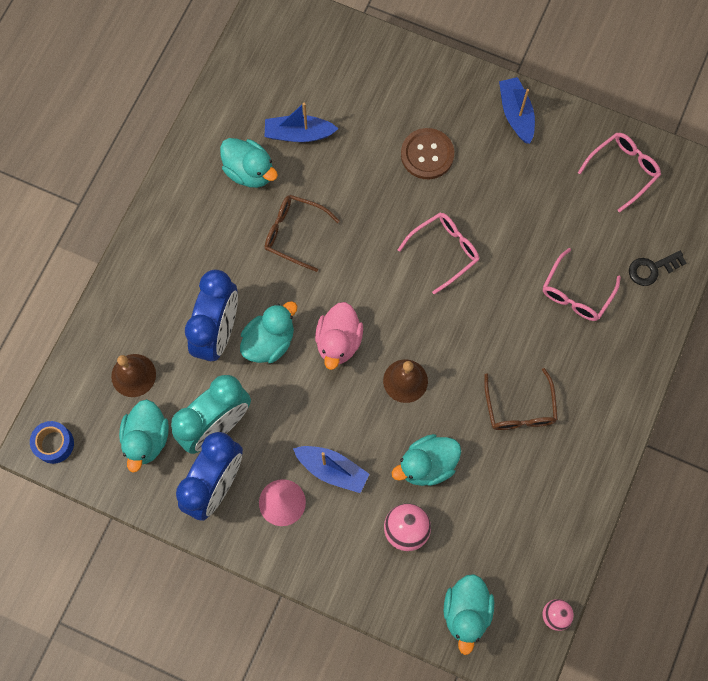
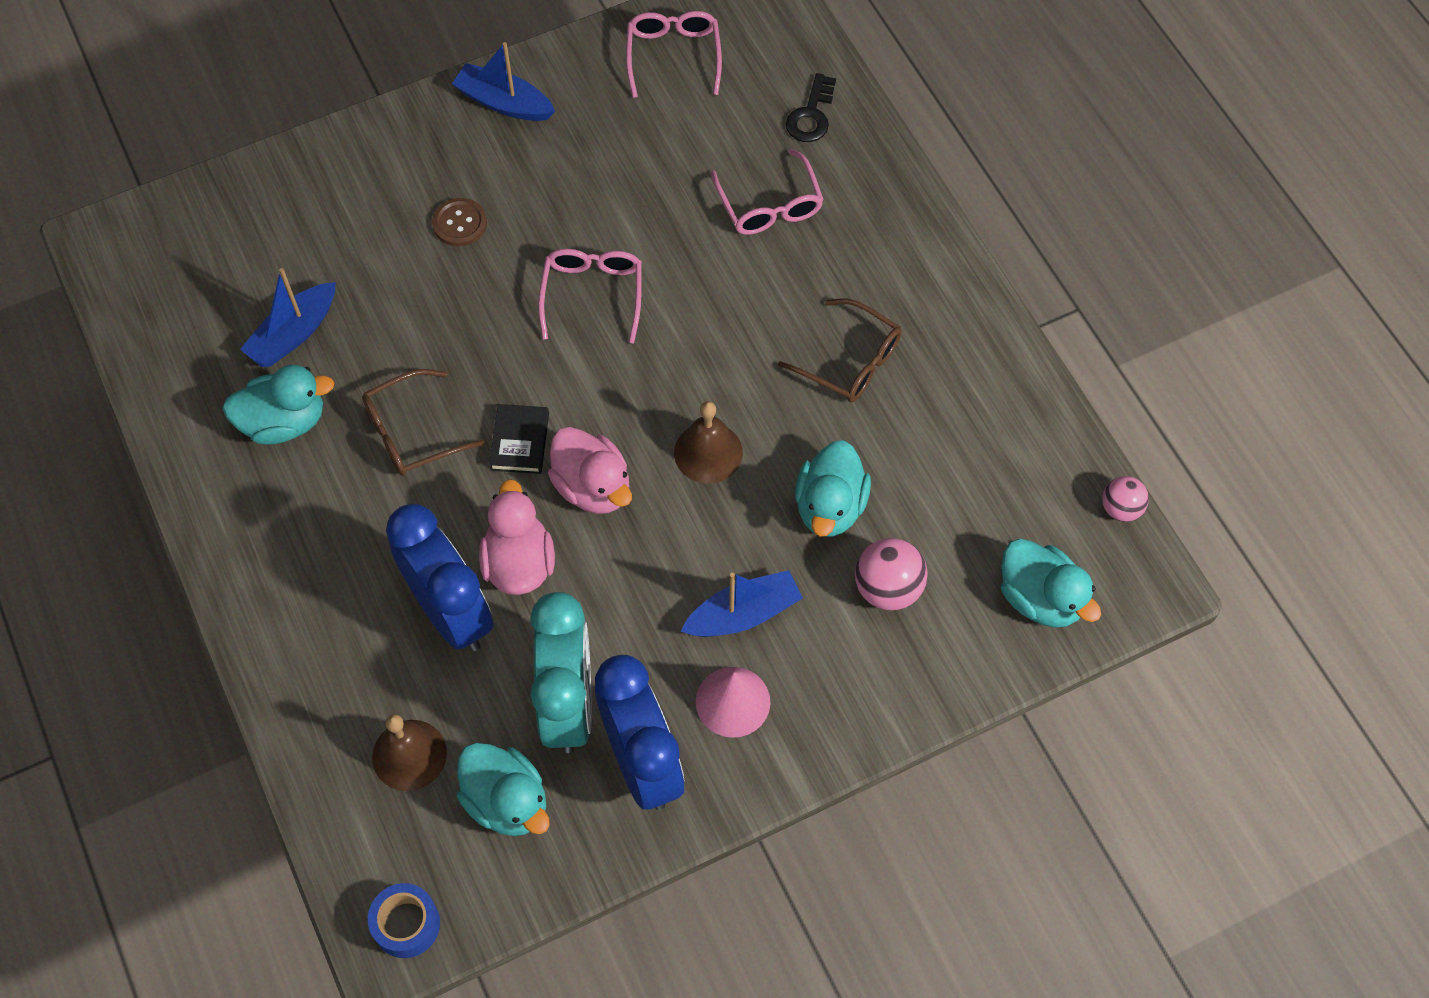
camera: 50 degrees left, 10 degrees down
(269, 341) = (519, 563): turquoise duck -> pink duck
(333, 287) = (520, 441): none -> black book
(427, 154) = (460, 223): brown button -> brown button, size x0.66

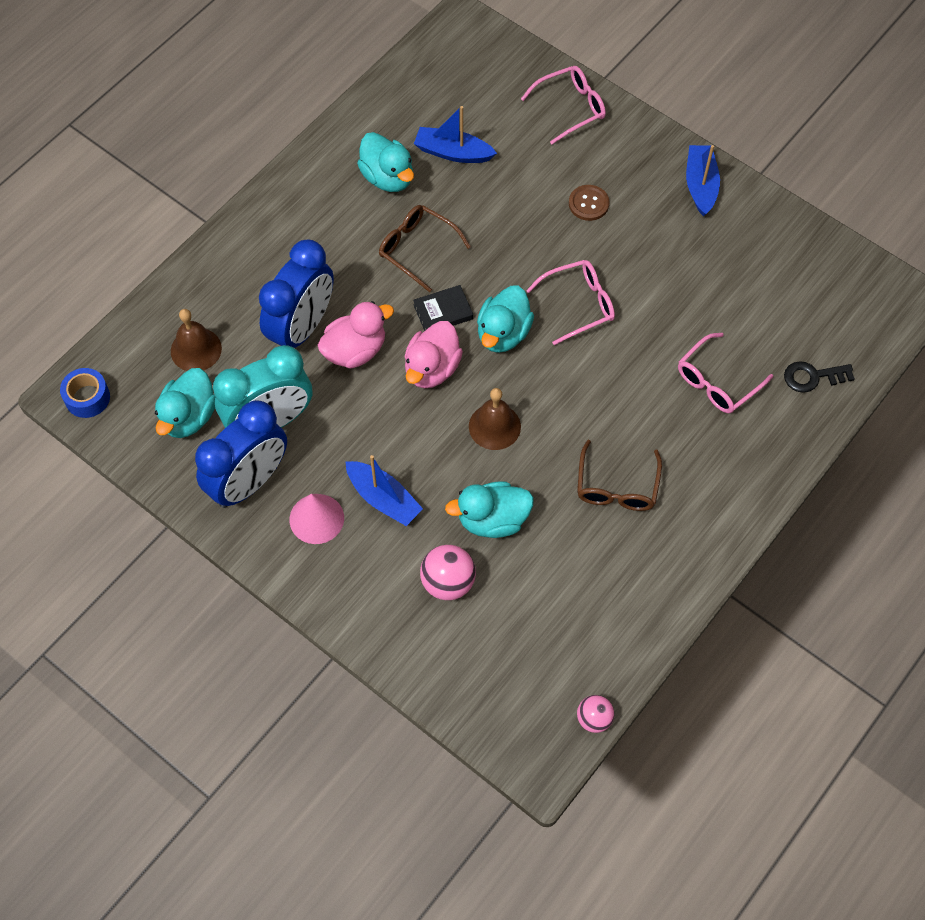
camera: 65 degrees right, 0 degrees up
(673, 56) = (807, 268): pink glasses -> pink glasses (570, 108)
(1040, 598) = (490, 688): turquoise duck -> turquoise duck (503, 333)

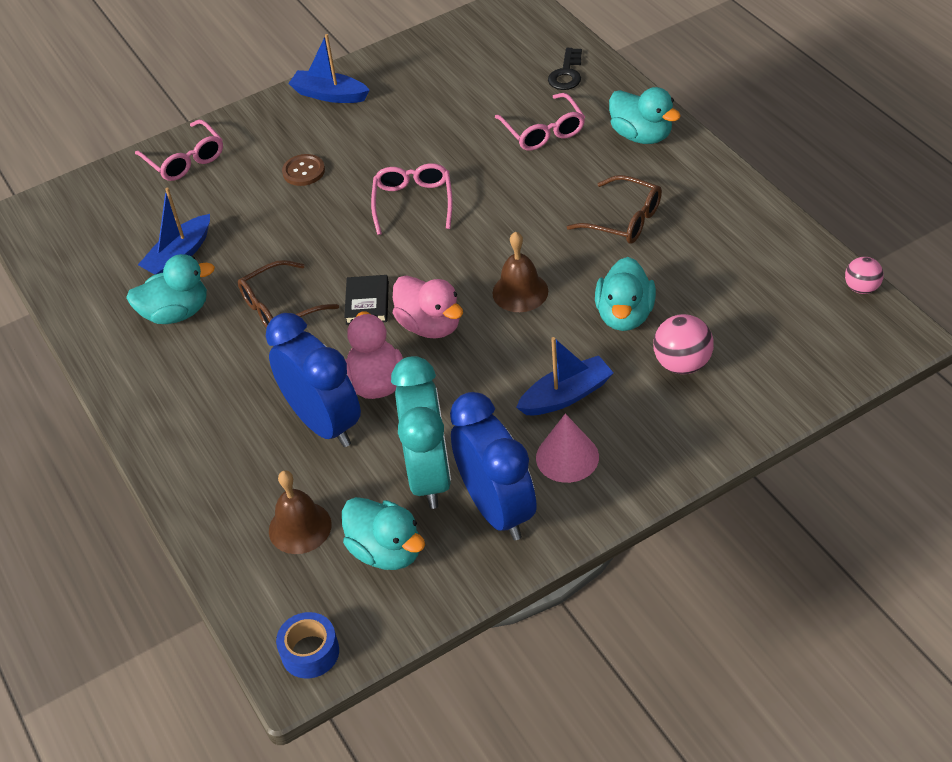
camera: 65 degrees left, 15 degrees down
(503, 333) = (417, 263): turquoise duck -> turquoise duck (642, 135)
(570, 108) = (185, 160): pink glasses -> pink glasses turned 150 degrees clockwise

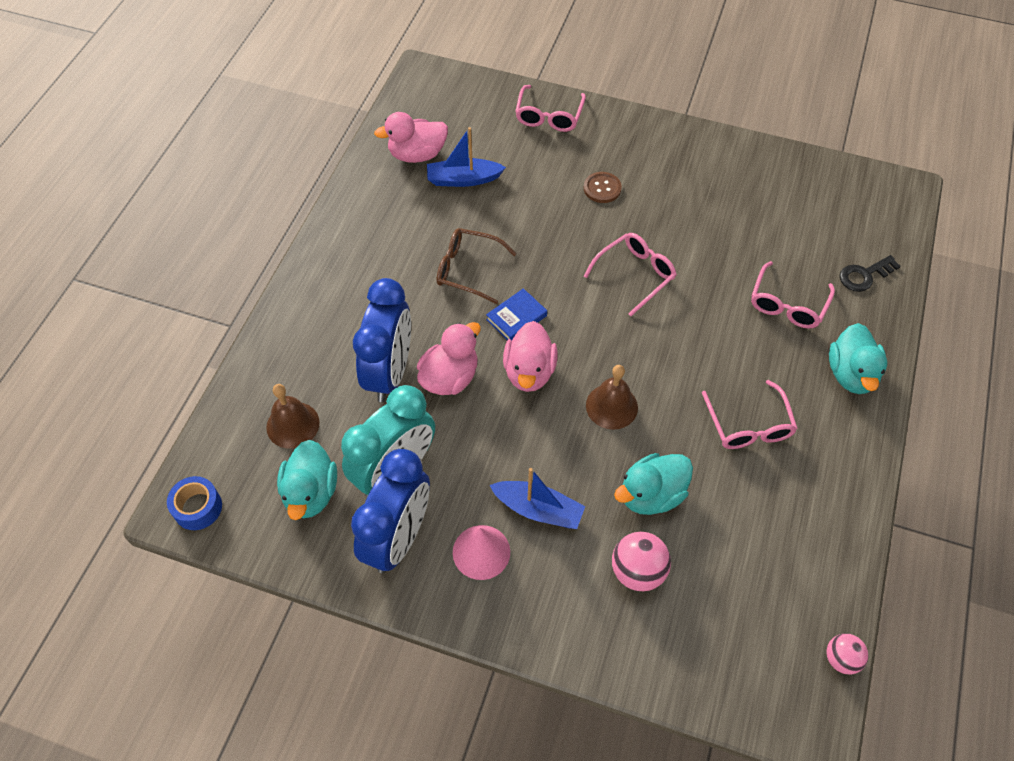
camera: 45 degrees right, 10 degrees up
(110, 272) = (417, 154): none -> pink duck
(176, 313) = (413, 216): turquoise duck -> none
(329, 95) = (689, 147): blue boat -> none
(367, 303) = (516, 317): black book -> blue book
(624, 220) = (749, 425): brown glasses -> pink glasses

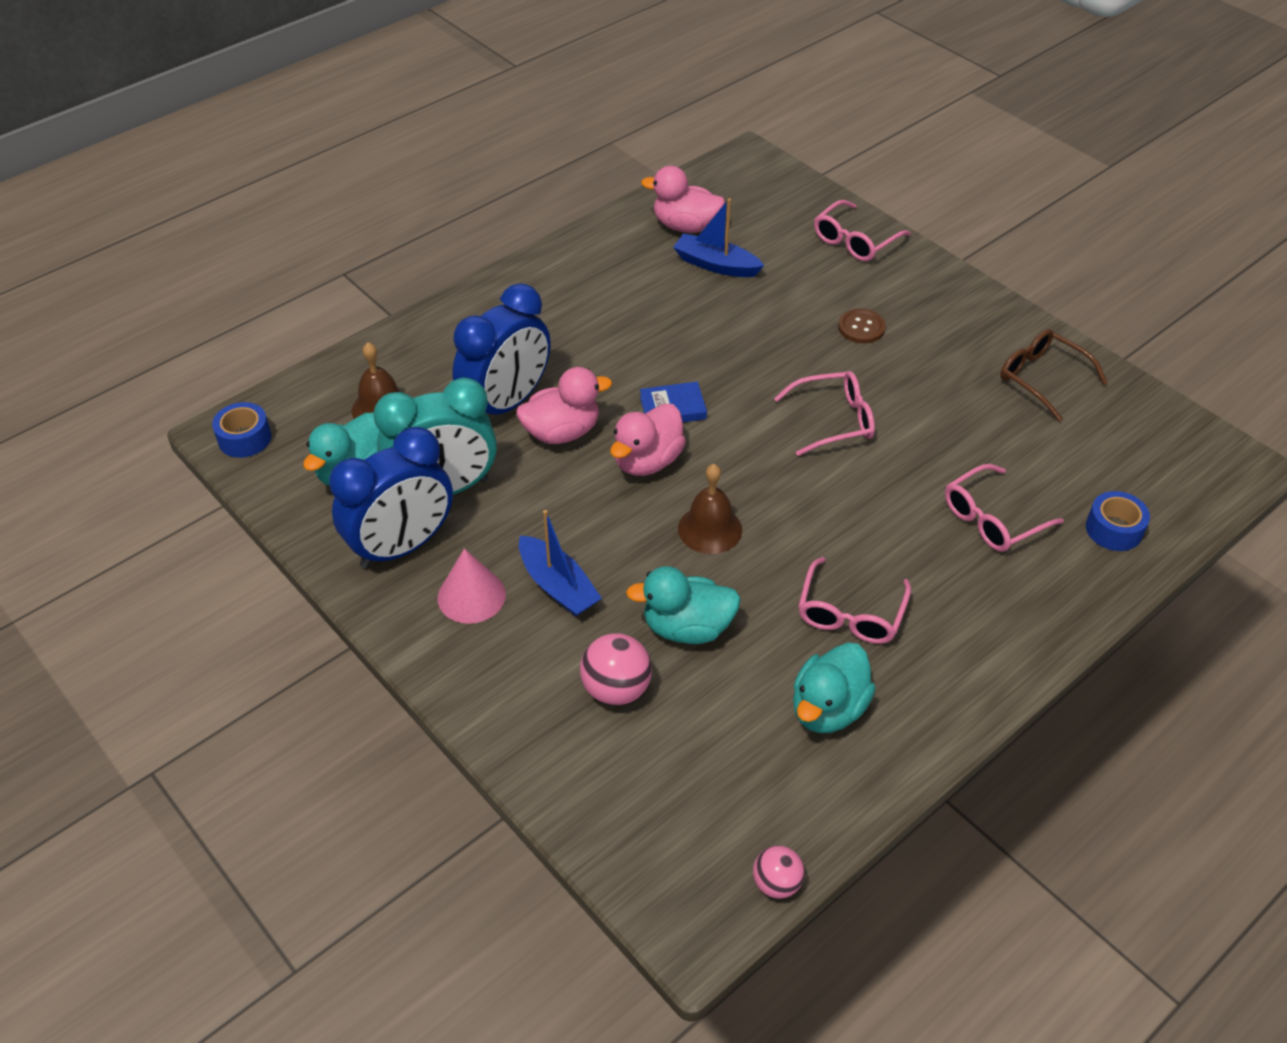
camera: 30 degrees right, 10 degrees down
(468, 269) = (656, 346): brown glasses -> brown glasses (1042, 378)
(851, 374) = (1016, 618): turquoise duck -> turquoise duck (828, 709)
(864, 275) = (1114, 529): black key -> blue tape

